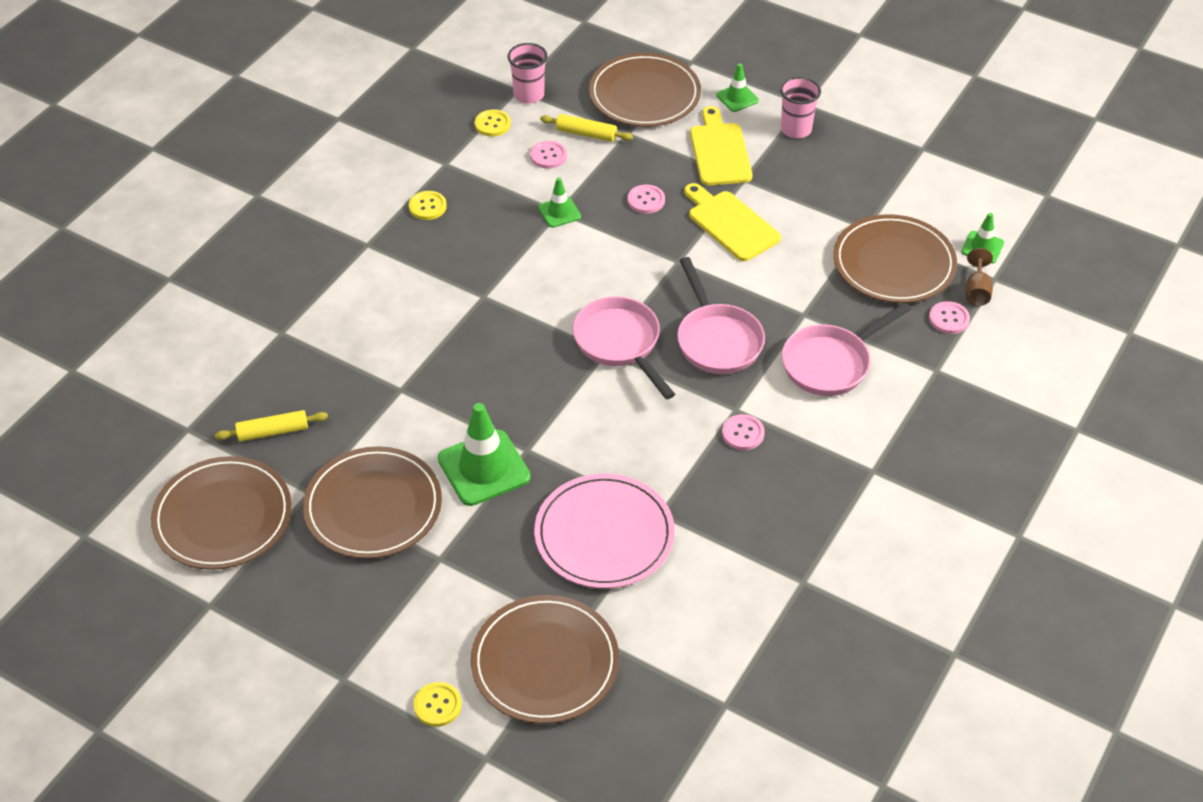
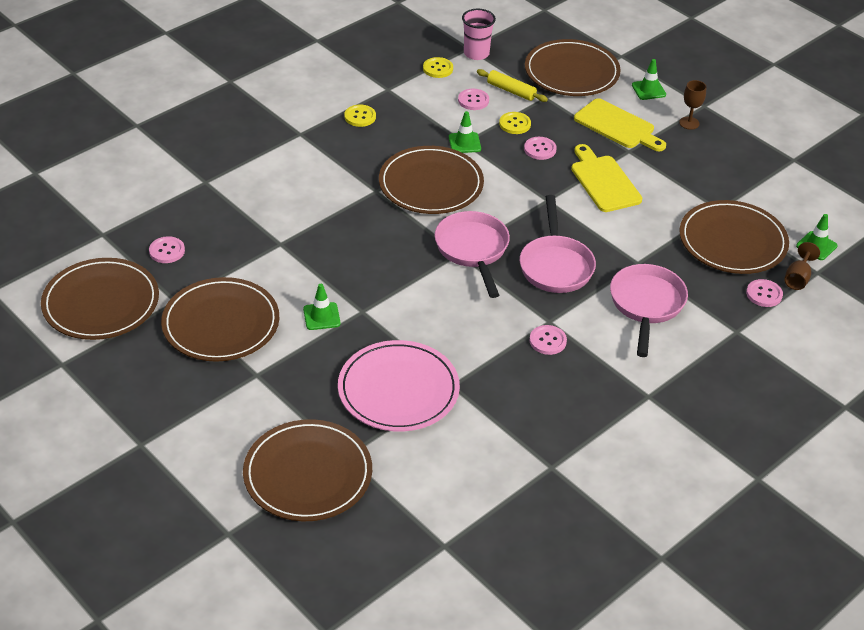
camera: 15 degrees right, 5 degrees down
(273, 432) = (167, 251): yellow rolling pin -> pink button
(437, 705) = (207, 483): yellow button -> yellow button (515, 124)
(484, 468) = (321, 316): green traffic cone -> green traffic cone, size x0.53
(541, 273) = (431, 184): none -> brown plate
(720, 151) = (617, 126): yellow cutting board -> yellow cutting board turned 120 degrees clockwise
(796, 129) = (689, 123): pink cup -> brown goblet
(831, 363) = (646, 305): pink pan -> pink pan turned 120 degrees clockwise

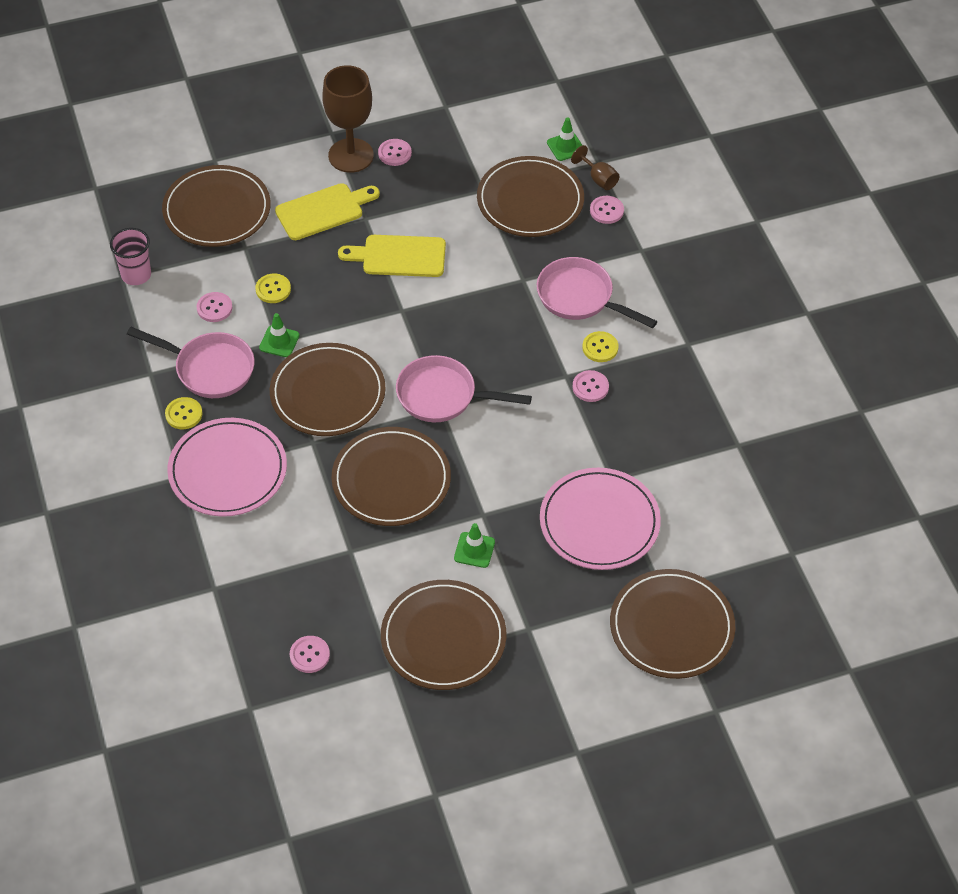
camera: 65 degrees left, 10 degrees up
(101, 303) = (360, 737): brown plate -> brown plate (391, 480)
(320, 155) = (228, 470): none -> pink plate
(438, 68) = (141, 317): yellow button -> yellow button (600, 348)
(511, 91) = (217, 271): yellow rolling pin -> none
(540, 149) = (324, 285): pink button -> pink button (394, 153)
(556, 265) = (496, 341): pink pan -> pink pan (209, 368)
(648, 90) = (282, 163): green traffic cone -> none
(689, 123) = (351, 155): brown goblet -> brown goblet, size x2.12

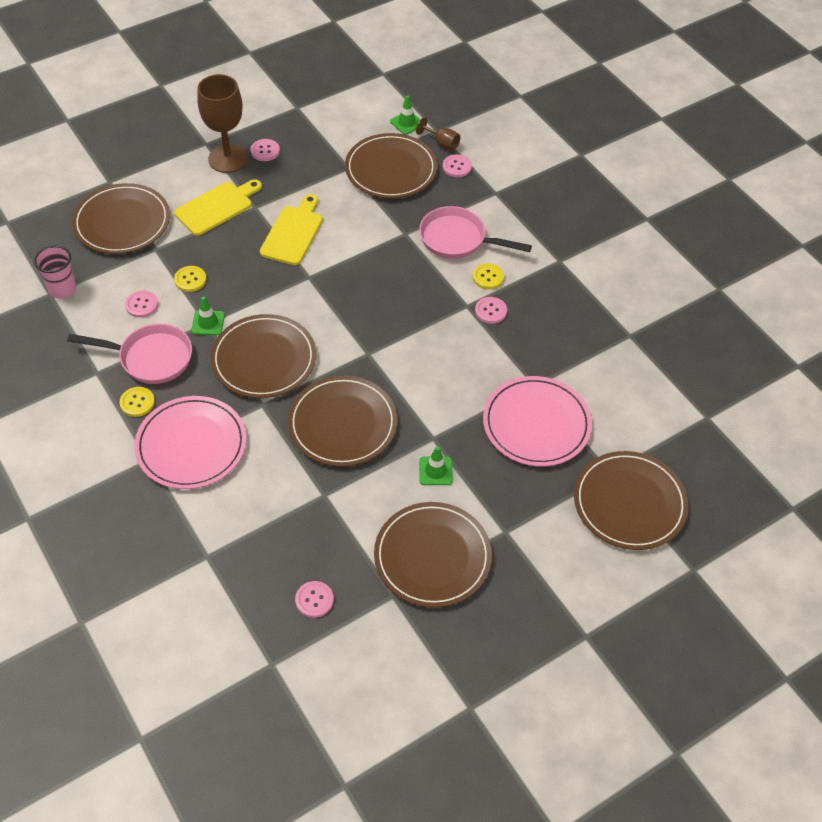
camera: 15 degrees left, 0 degrees up
(399, 256) = (293, 233): yellow cutting board -> yellow cutting board turned 120 degrees clockwise
(443, 396) = (366, 342): pink pan -> none

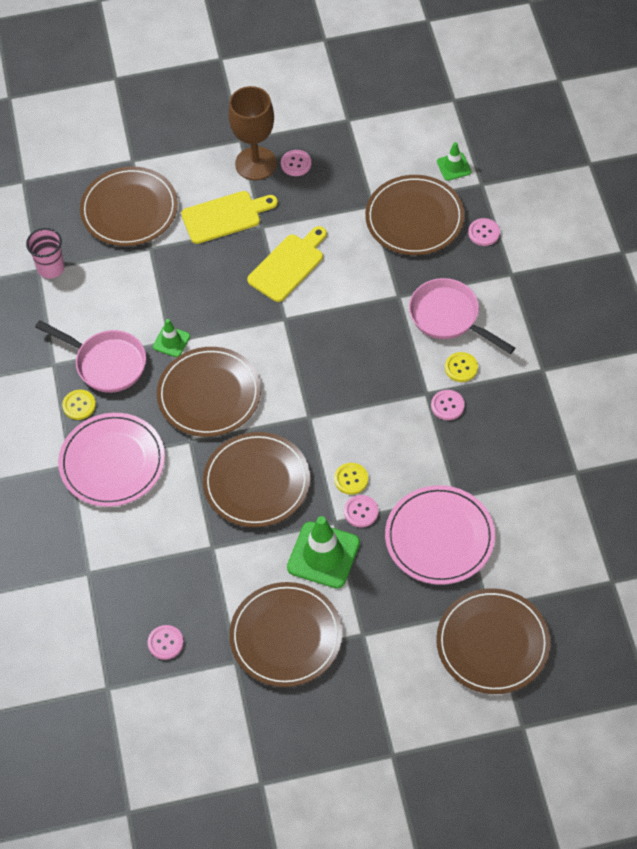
camera: 25 degrees right, 5 degrees up
(141, 305) = (117, 305): pink button -> pink button (361, 512)
(190, 279) = (171, 290): yellow button -> yellow button (351, 479)
(435, 471) = (323, 555): green traffic cone -> green traffic cone, size x1.88
(442, 143) = (480, 200): brown goblet -> none

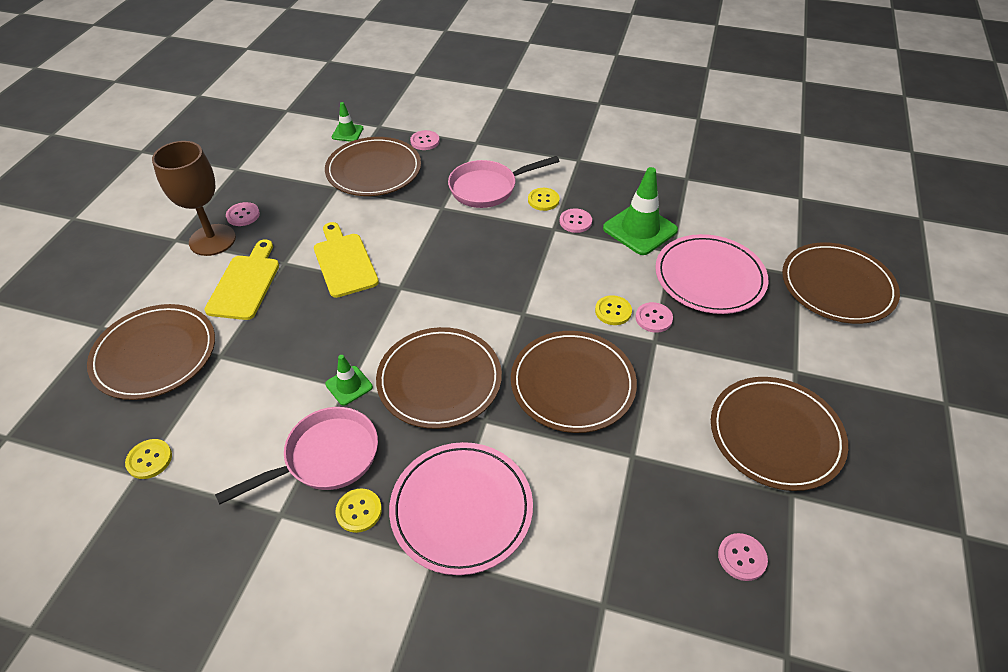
camera: 65 degrees left, 10 degrees down
(51, 268) = (149, 460): pink cup -> yellow button
(323, 555) = (689, 365): green traffic cone -> green traffic cone (640, 229)

